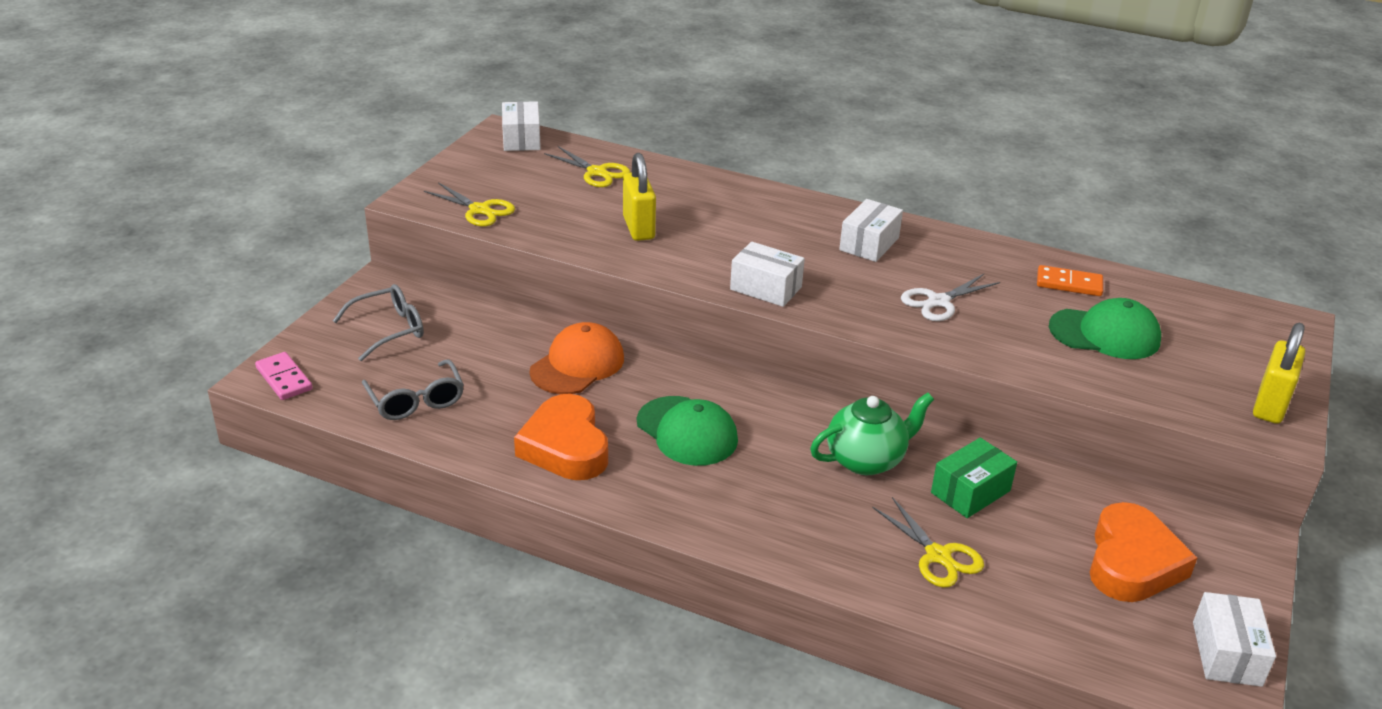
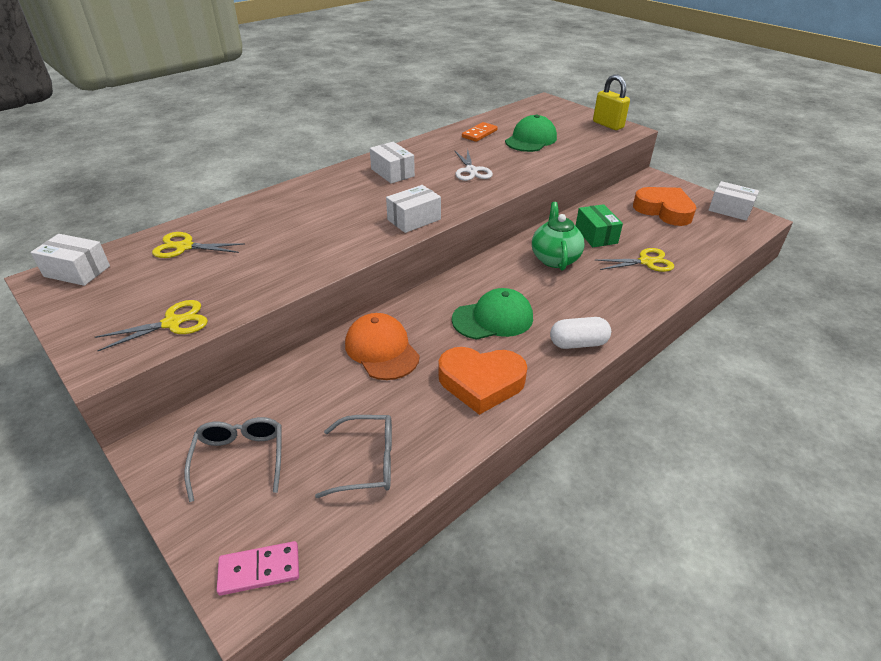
camera: 65 degrees left, 5 degrees up
(597, 172) = (184, 247): yellow scissors -> yellow scissors turned 150 degrees counterclockwise
(639, 228) = (289, 249): yellow padlock -> none
(685, 512) = (578, 343): none -> white capsule

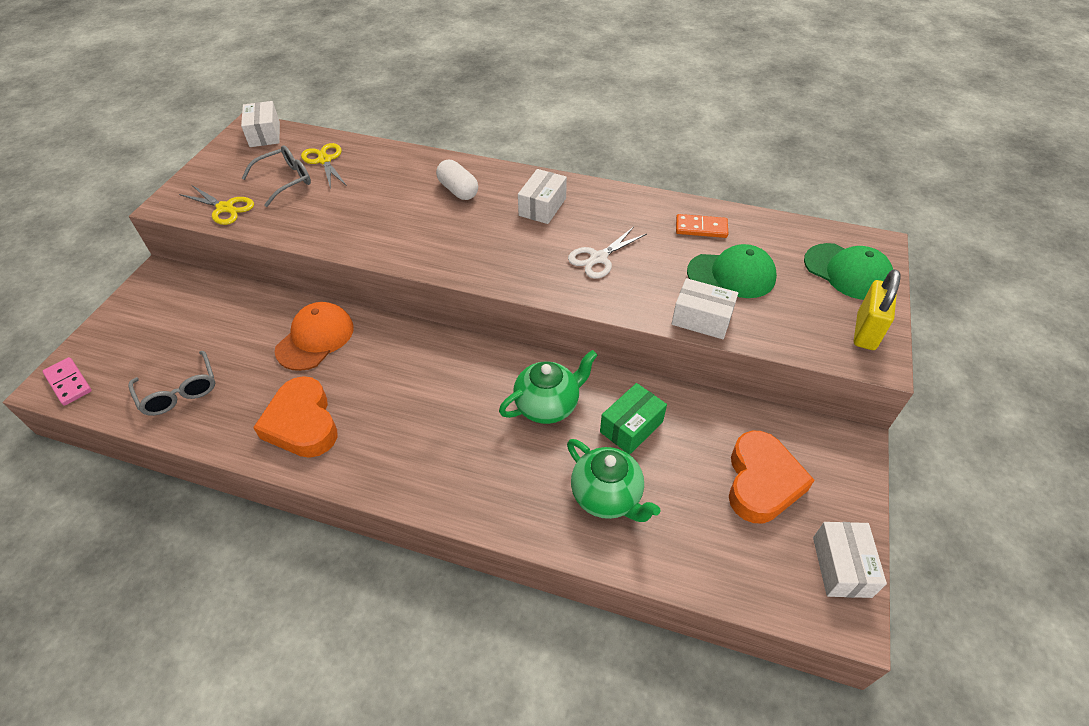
camera: 60 degrees right, 10 degrees up
(240, 458) = (161, 322): grey glasses -> grey glasses (285, 180)
(414, 219) = (458, 261): white box -> white box (701, 319)
(493, 318) = (403, 395): green cap -> green cap (847, 272)
(578, 343) = (400, 478): white capsule -> white capsule (458, 190)
(646, 262) = (607, 496): yellow scissors -> green teapot

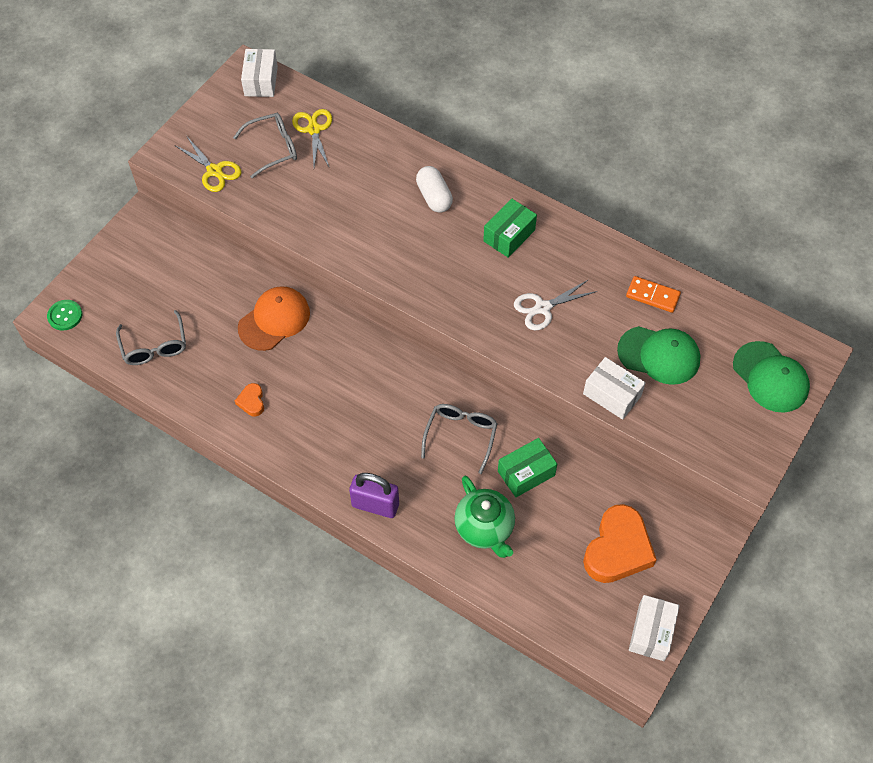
camera: 15 degrees right, 10 degrees up
(68, 383) = (65, 316): pink domino -> green button
(302, 423) = (251, 401): orange heart -> orange heart, size x0.45
(472, 501) = (375, 505): none -> purple padlock
(542, 207) = (509, 235): white box -> green box
(548, 405) = (461, 435): green teapot -> grey glasses
(865, 332) = (754, 443): yellow padlock -> none

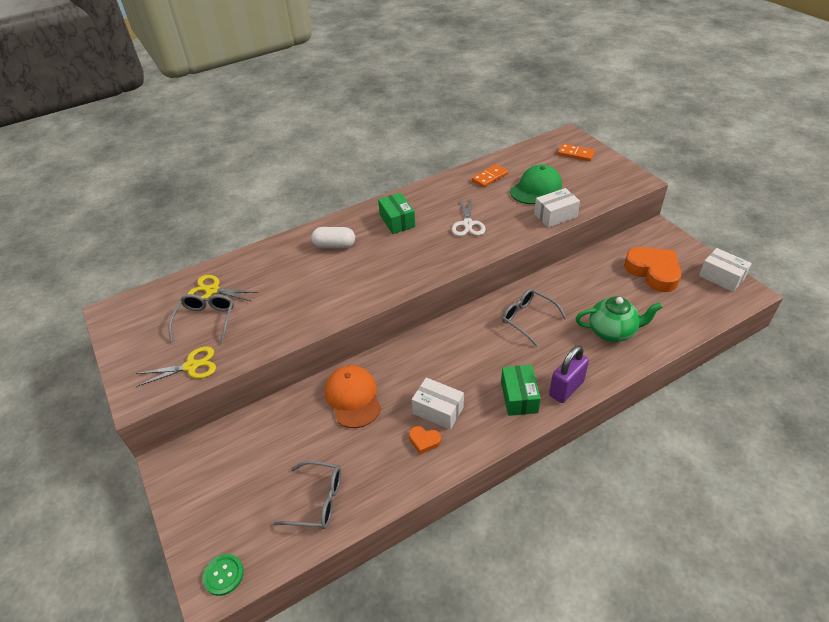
camera: 60 degrees left, 15 degrees down
(261, 81) = (132, 307): white box -> white box (438, 410)
(526, 473) = (575, 295): green box -> green box (519, 397)
(770, 377) = (576, 154): green cap -> orange domino

